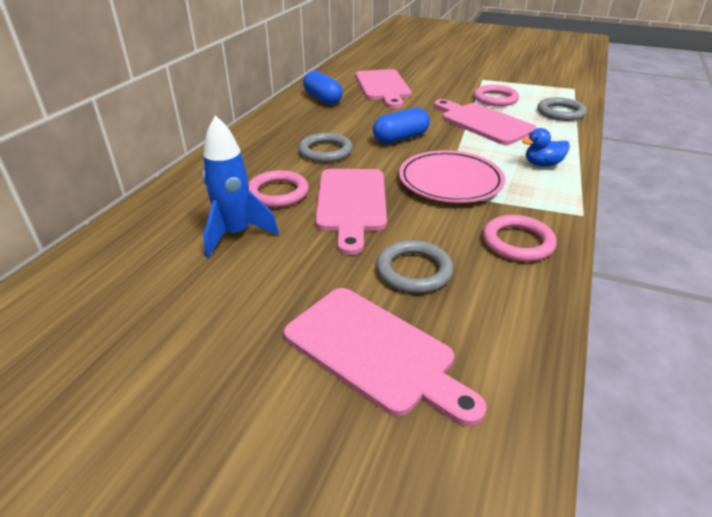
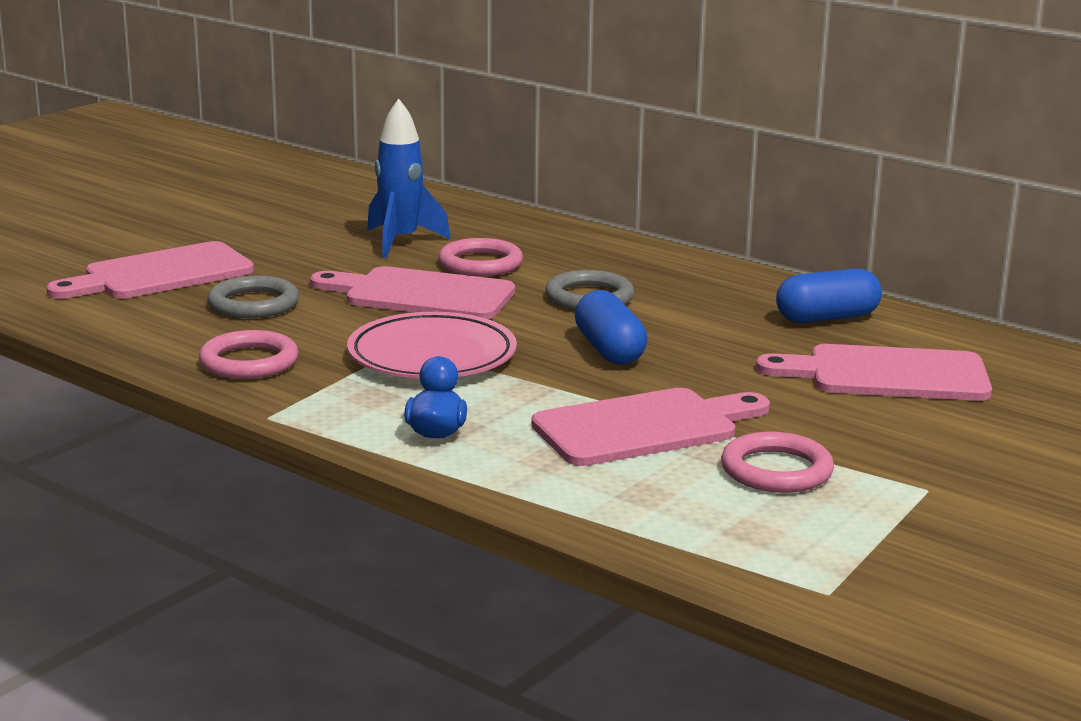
camera: 105 degrees right, 15 degrees down
(560, 113) = (661, 520): grey ring -> none

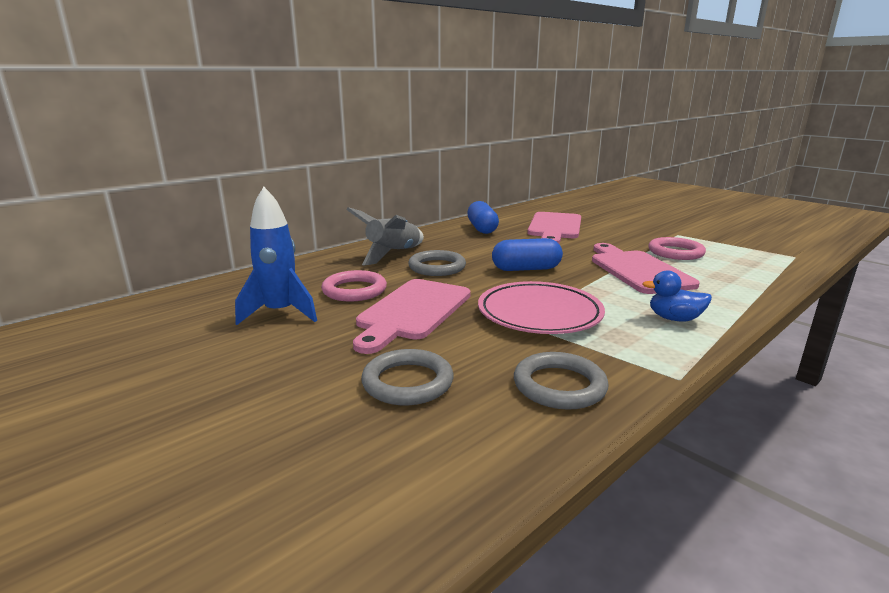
camera: 80 degrees left, 0 degrees up
(160, 274) = (280, 443): pink cutting board -> none
(249, 362) = (559, 385): pink ring -> grey ring
(634, 270) = (393, 254): none -> grey rocket

